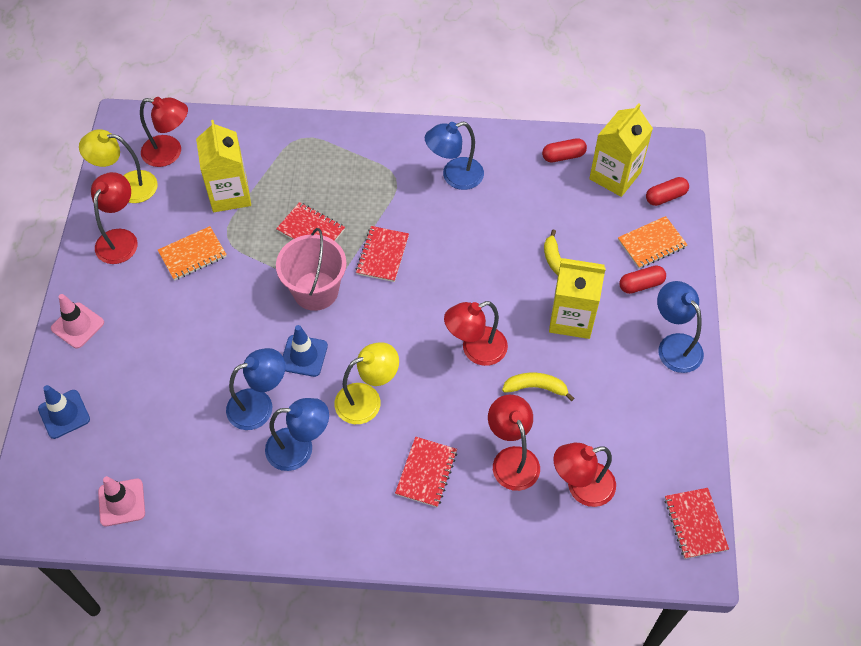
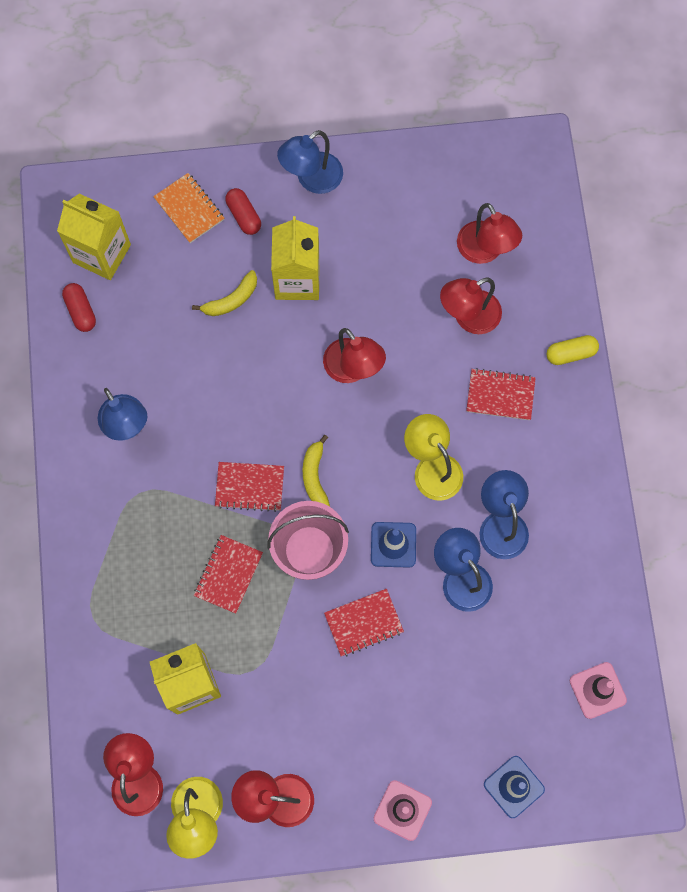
camera: 100 degrees left, 15 degrees up
(193, 255) = (284, 704): orange notebook -> none
(458, 548) = (570, 353): none -> yellow capsule
(536, 387) = (385, 304): yellow banana -> yellow banana (315, 476)
(665, 197) = (124, 199): red capsule -> none
(695, 524) = (499, 150): red notebook -> red notebook (363, 623)

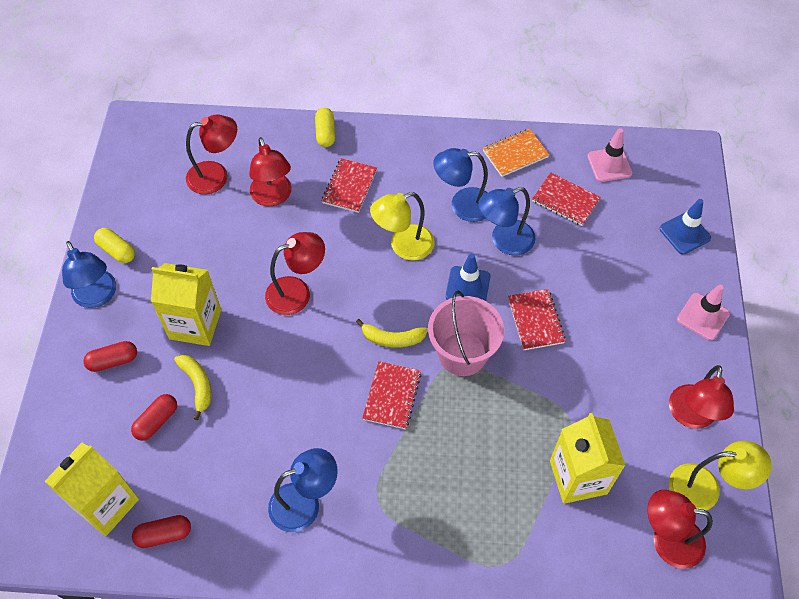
camera: 80 degrees left, 15 degrees down
(188, 273) = (157, 421): none -> red capsule
(189, 209) = (87, 410): orange notebook -> orange notebook (515, 154)
(228, 574) = (475, 427): red notebook -> red notebook (565, 200)
(369, 180) = (117, 250): none -> yellow capsule

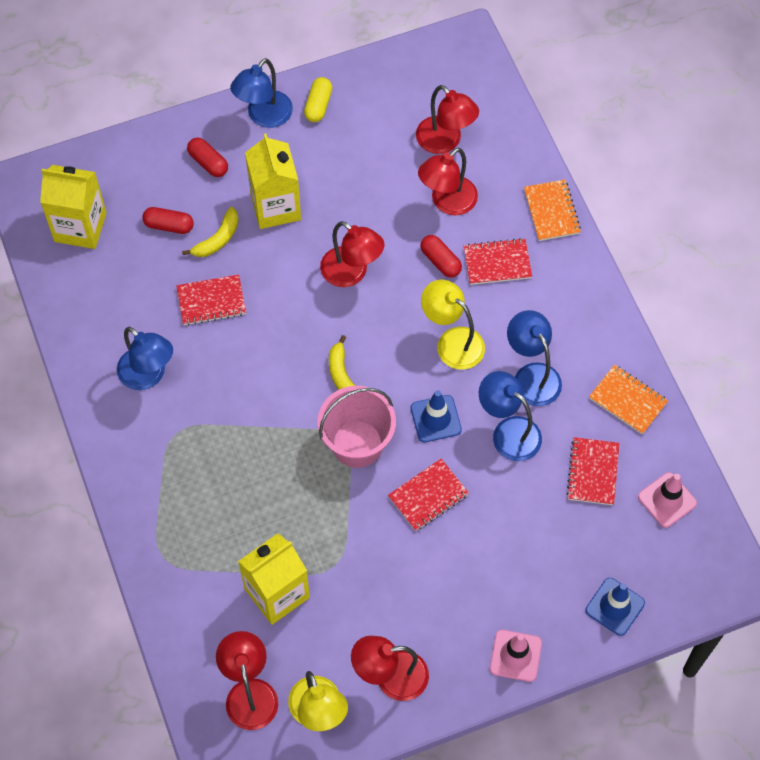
camera: 65 degrees right, 5 degrees up
(164, 534) = (74, 283): red capsule -> red capsule (440, 261)
(325, 133) = (551, 211): yellow capsule -> orange notebook
(392, 396) = (283, 401): red notebook -> red notebook (211, 301)

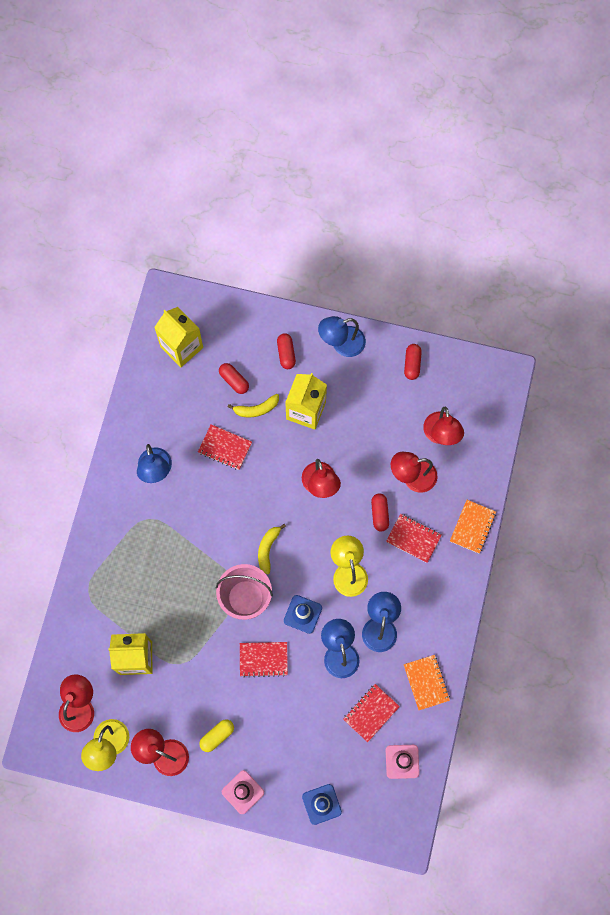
camera: 35 degrees right, 10 degrees up
(318, 105) = (380, 358): yellow capsule -> yellow capsule (217, 736)
(358, 90) = (412, 364): none -> red capsule

